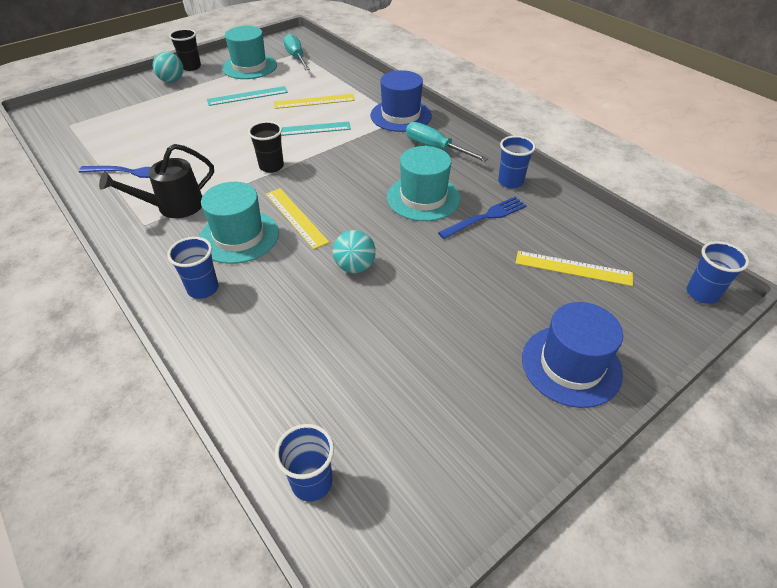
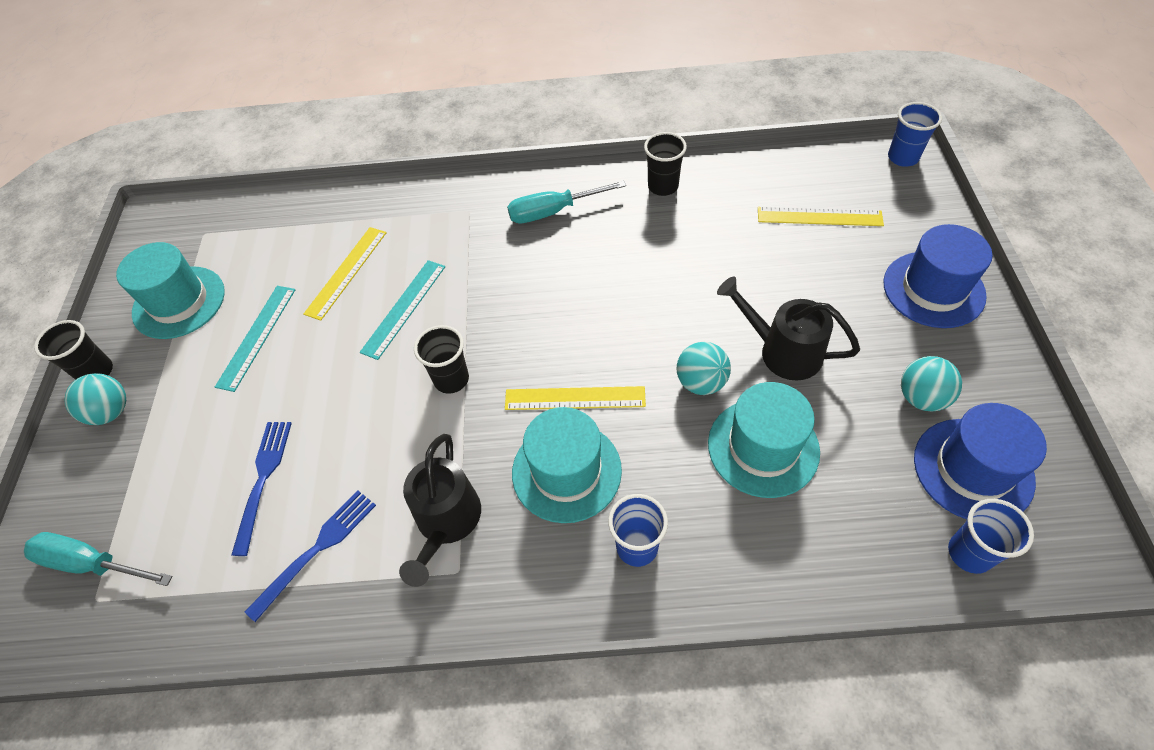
camera: 50 degrees left, 10 degrees up
(296, 57) = (214, 241): turquoise screwdriver -> turquoise screwdriver (92, 563)
(401, 115) = (462, 208): blue hat -> blue hat (973, 469)
(418, 297) = (782, 351): none -> black watering can
(423, 198) = (632, 268): turquoise hat -> turquoise hat (763, 447)
(445, 396) = (921, 398): none -> turquoise ball
(485, 217) = (702, 236): blue fork -> blue fork (263, 480)
(510, 182) = (663, 186): blue cup -> black cup
(573, 268) = (819, 217): yellow ruler -> yellow ruler turned 45 degrees clockwise

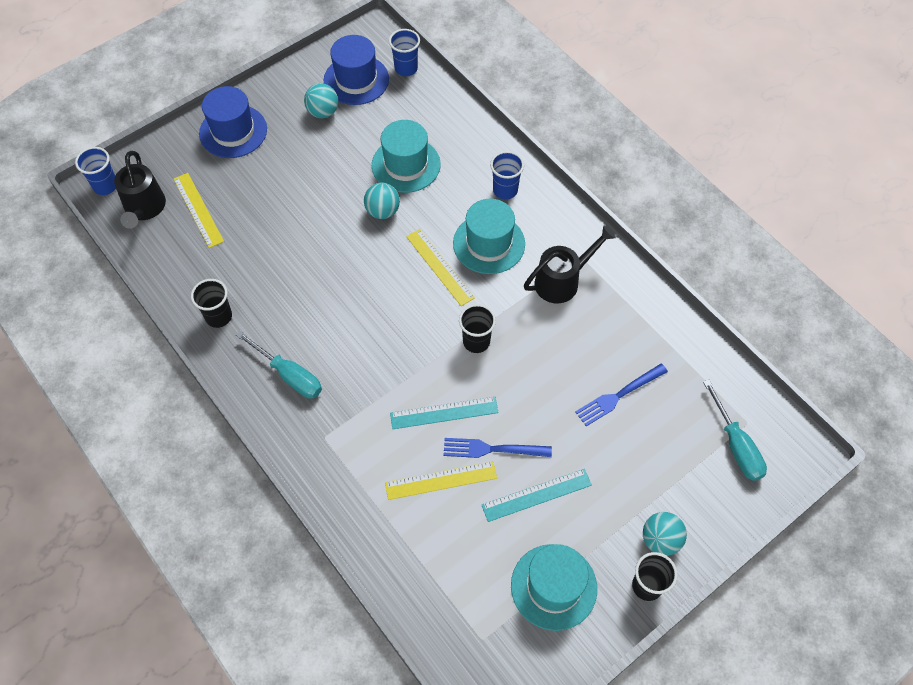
camera: 130 degrees left, 5 degrees up
(316, 550) = (628, 332): blue fork -> blue fork (492, 449)
(782, 351) = (332, 183): black watering can -> black watering can (144, 209)

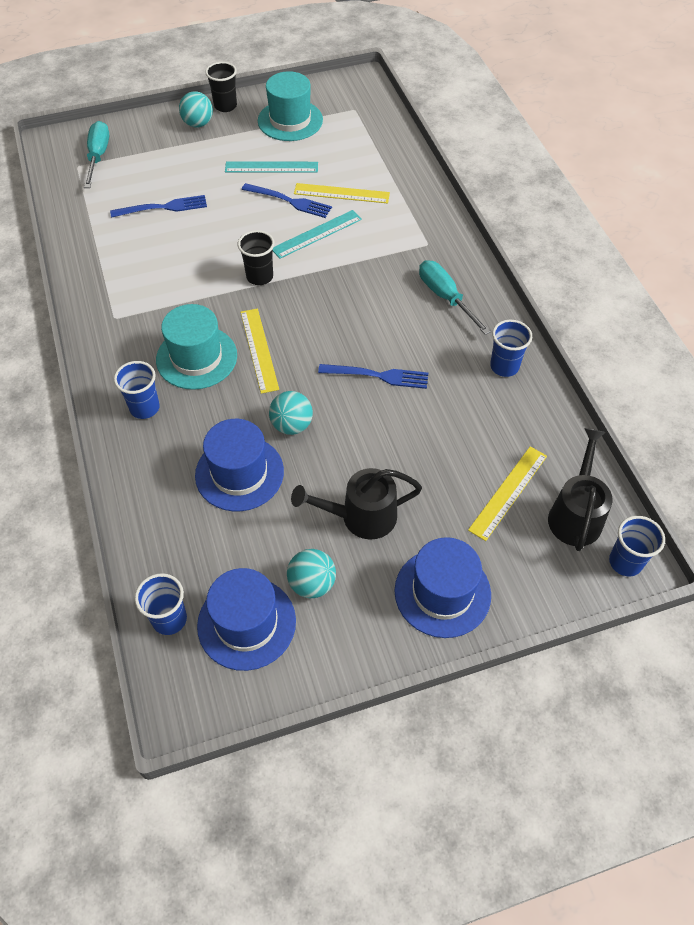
camera: 160 degrees left, 5 degrees down
(198, 210) = (508, 492): yellow ruler -> yellow ruler turned 45 degrees clockwise
(219, 317) = (504, 366): black cup -> blue cup
(328, 274) = (377, 375): none -> blue fork
(406, 165) = (239, 473): turquoise hat -> blue hat
(444, 413) = (317, 234): turquoise ruler -> turquoise ruler turned 45 degrees counterclockwise
(562, 281) = (147, 303): black watering can -> black watering can (360, 517)

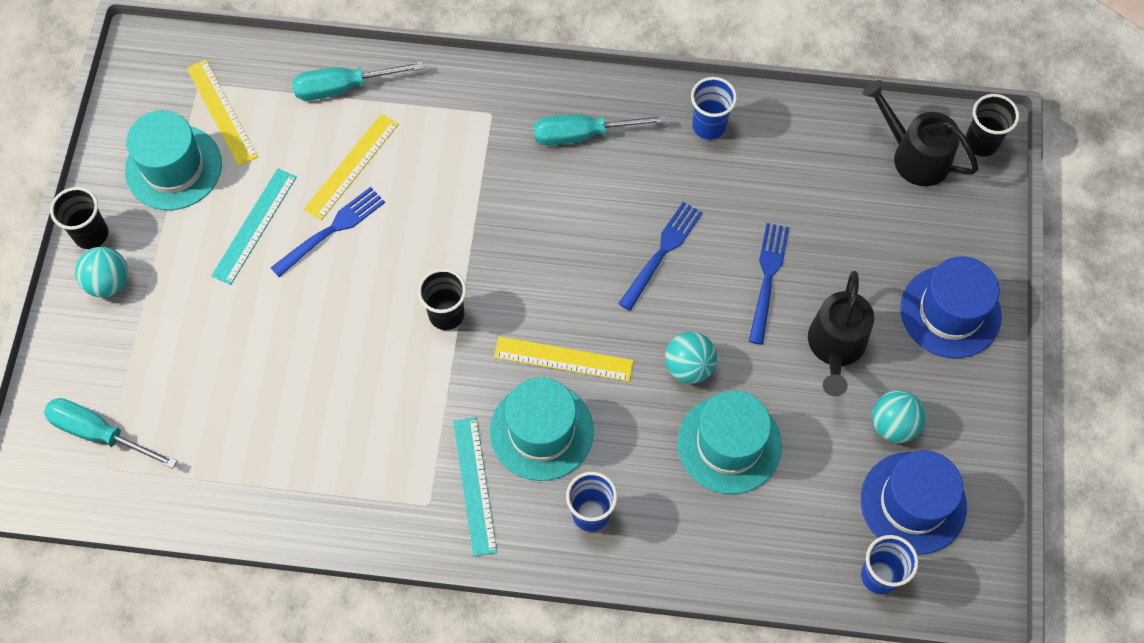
camera: 65 degrees left, 10 degrees up
(163, 207) = (256, 383): blue fork -> blue fork (767, 278)
(239, 473) = (729, 444): blue hat -> turquoise hat
(317, 234) = (408, 223): turquoise ruler -> turquoise ruler (474, 485)
(396, 169) = (343, 87): none -> turquoise screwdriver
(508, 492) = (865, 201): yellow ruler -> yellow ruler (222, 112)
(625, 562) = (981, 143): blue cup -> black cup

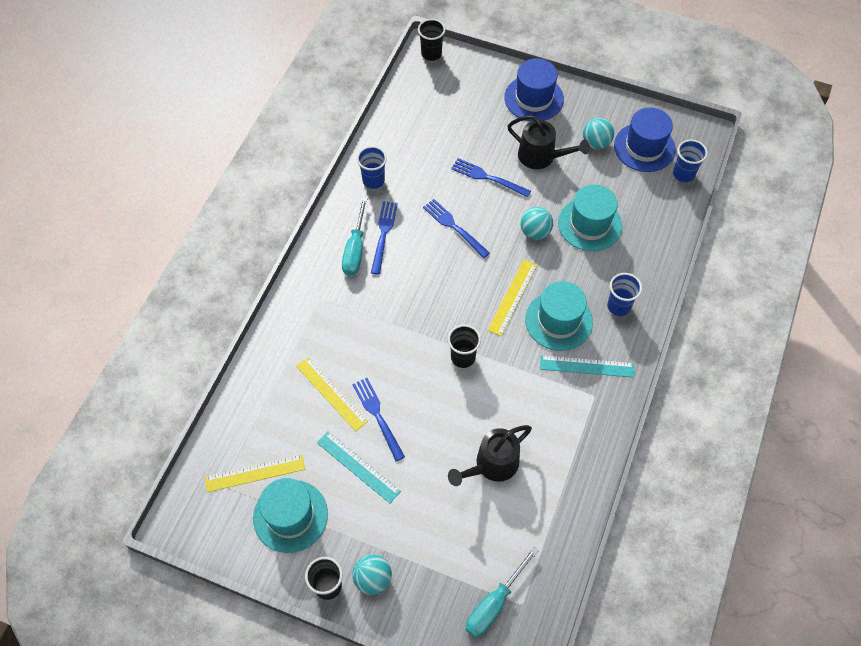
camera: 75 degrees left, 5 degrees down
(343, 87) = (265, 386): turquoise screwdriver -> none
(619, 163) = (383, 234): none -> blue fork
(913, 155) = (429, 86): black watering can -> black watering can (491, 465)

